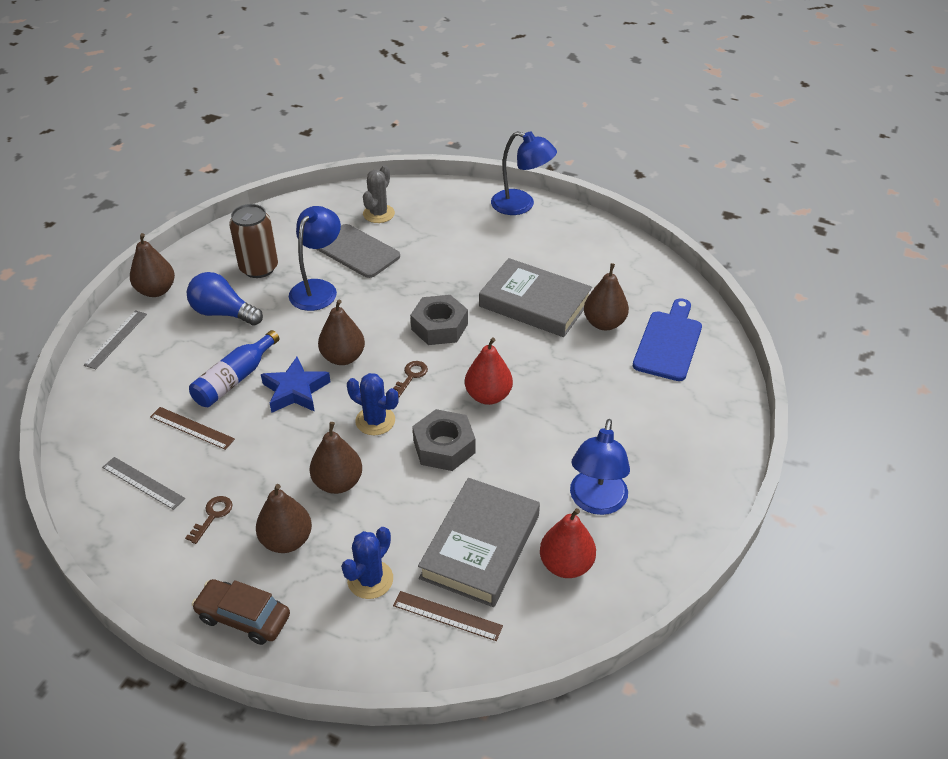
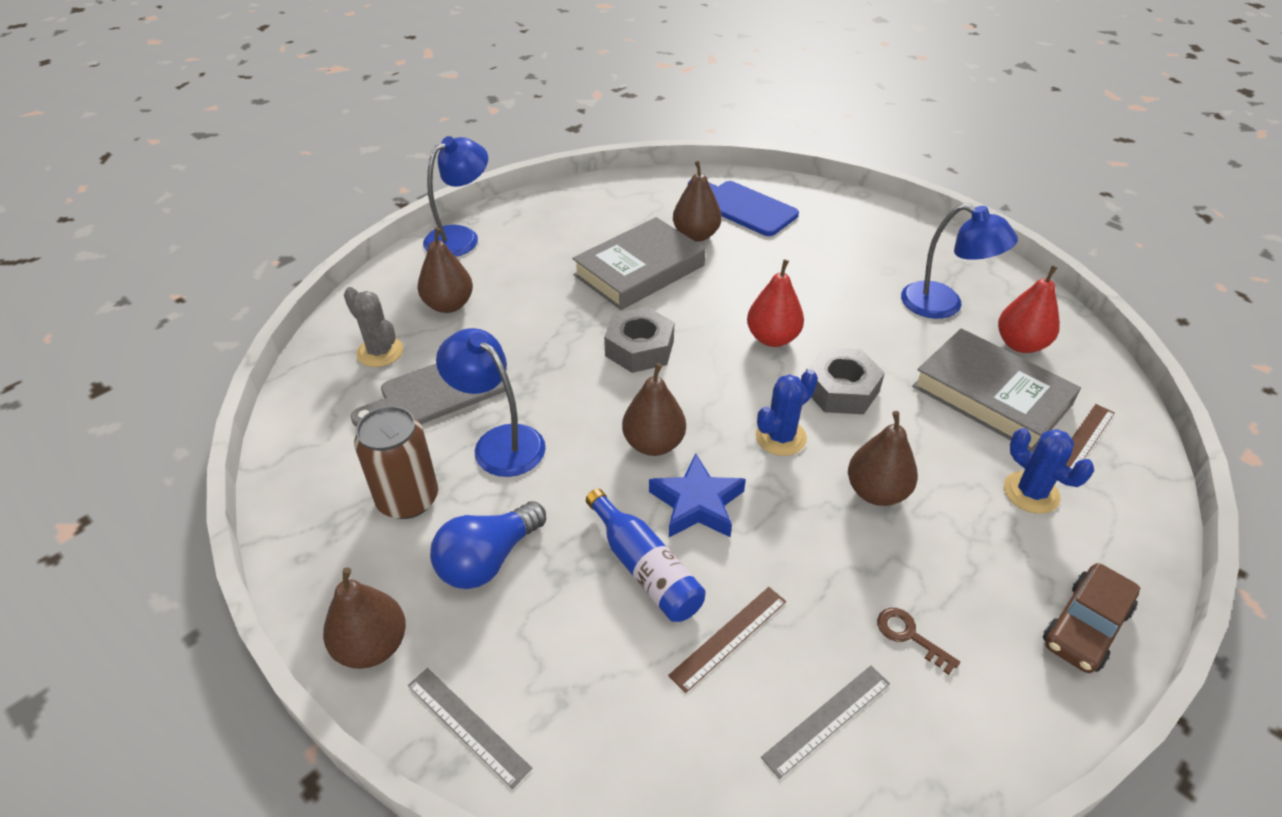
camera: 70 degrees left, 0 degrees up
(287, 540) = (964, 560): brown pear -> brown pear (449, 305)
(411, 376) = (715, 391): brown key -> none

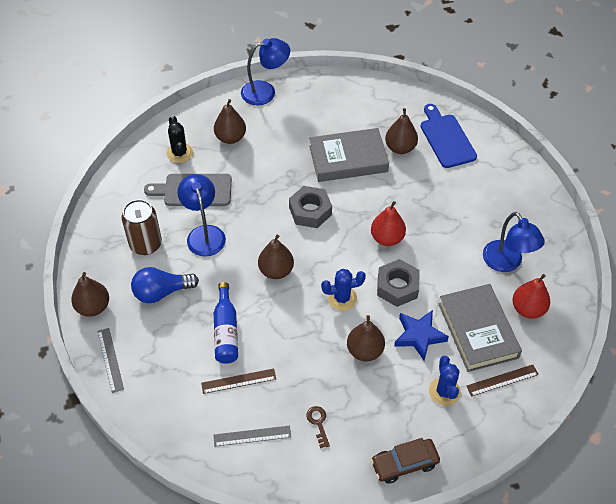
camera: 30 degrees right, 10 degrees up
(380, 352) = (179, 153): grey cactus -> black cactus
(697, 504) = (273, 312): blue star -> blue star (419, 336)

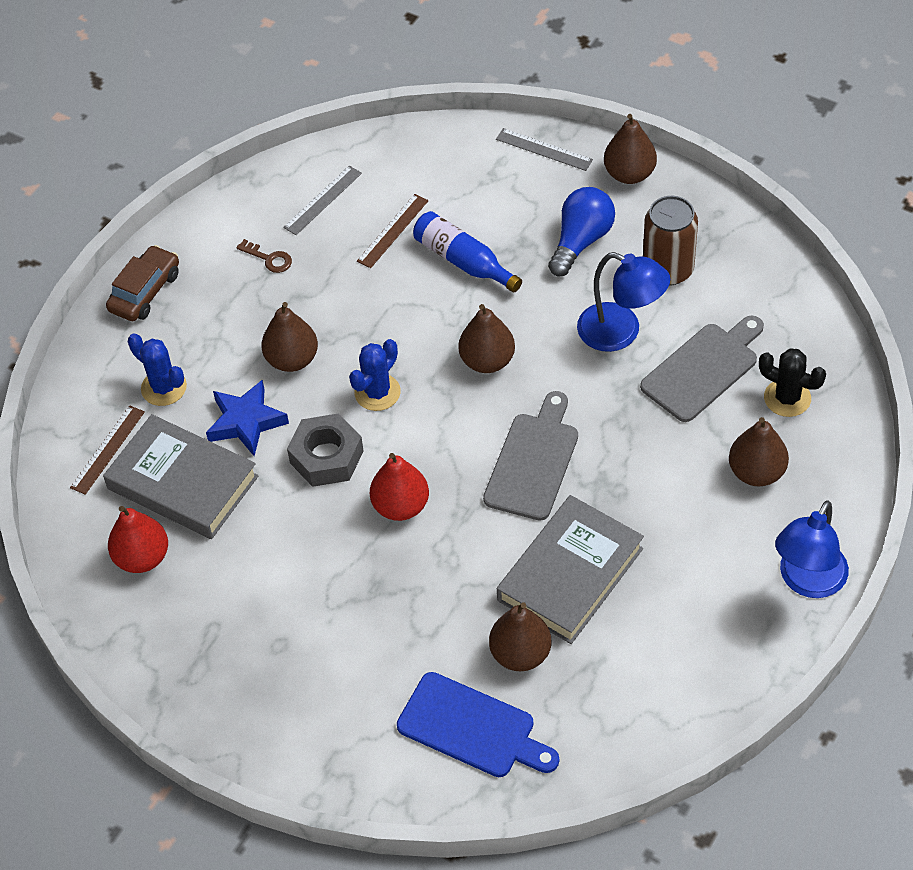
camera: 140 degrees right, 0 degrees up
(310, 211) = (533, 461): grey nut -> grey cutting board
(506, 263) = (218, 598): blue lamp -> none

